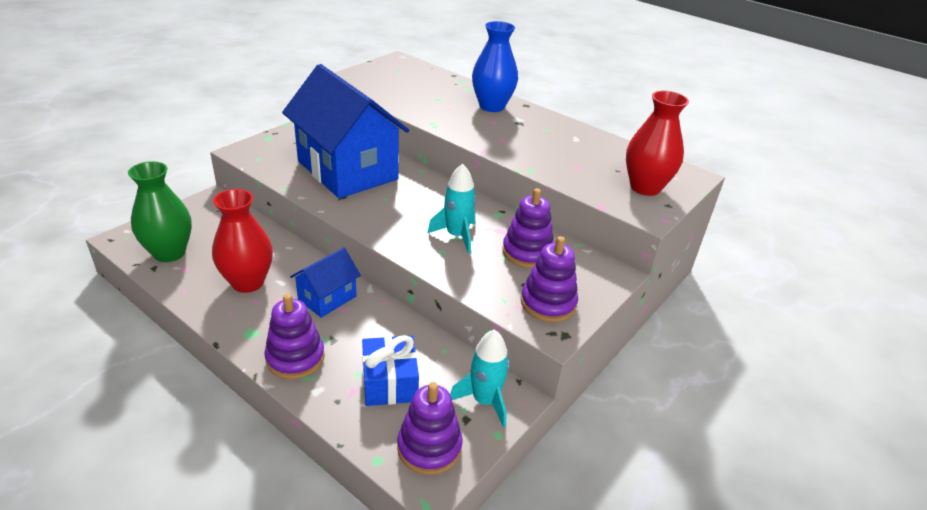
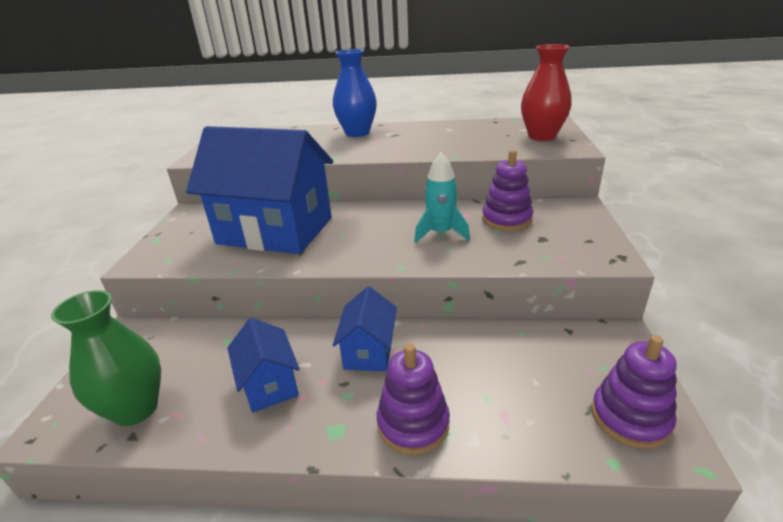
camera: 30 degrees left, 5 degrees down
(248, 282) = (269, 384): red vase -> blue house
(390, 382) = (522, 386): blue gift -> none
(484, 400) = (606, 350): turquoise rocket -> none
(548, 303) = (576, 243): purple stacking toy -> none

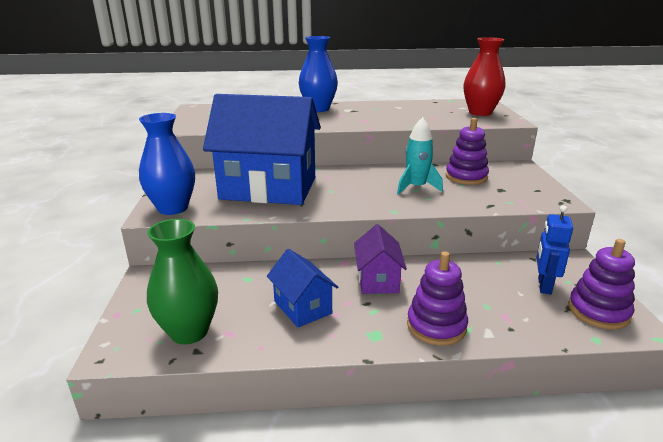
camera: 10 degrees left, 5 degrees down
(163, 254) = (173, 208): none -> blue vase
(369, 351) = (378, 280): blue house -> purple house
(569, 372) = (544, 286): none -> blue robot

